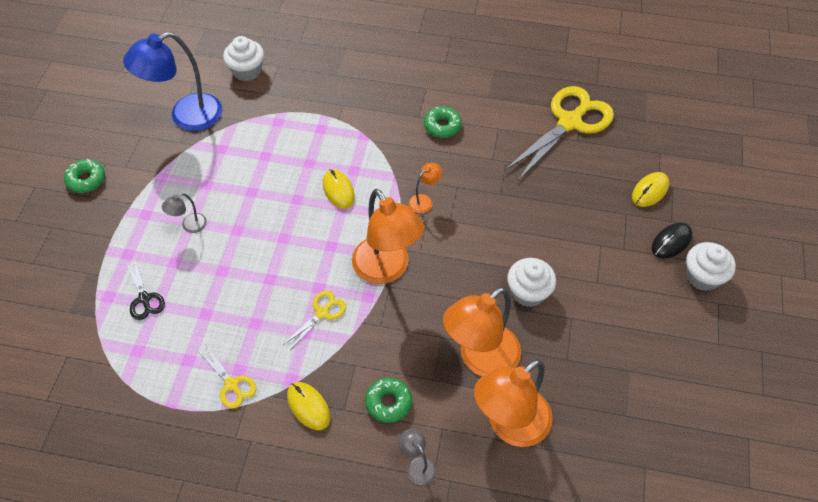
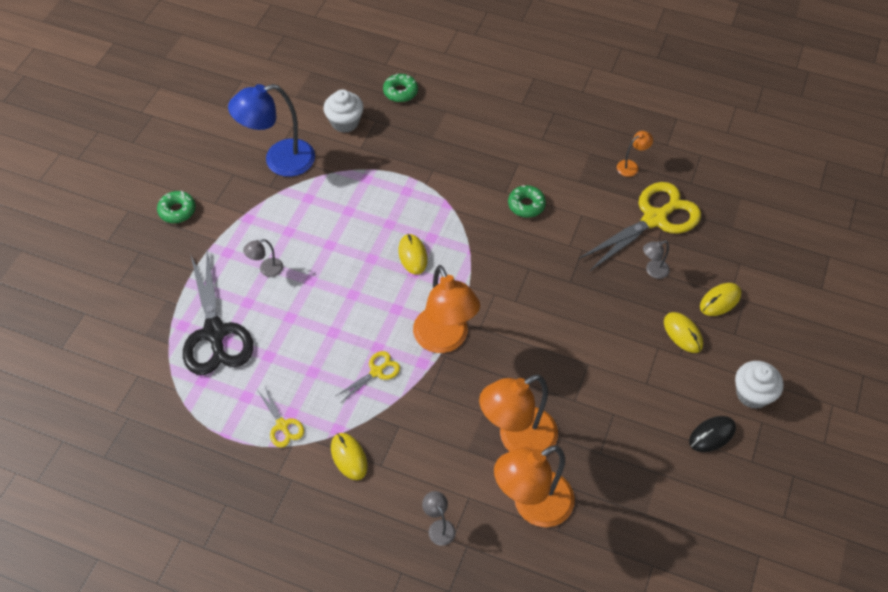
camera: 10 degrees right, 0 degrees up
(144, 299) = (215, 333): black scissors -> black scissors, size x2.14
(388, 402) = (423, 465): green donut -> green donut (400, 92)
(424, 200) = (494, 278): orange lamp -> orange lamp (631, 166)
(528, 292) = (576, 383): white cupcake -> none
(579, 172) = (653, 271): none -> grey lamp
(621, 228) = (683, 333): none -> yellow mouse
(671, 242) = (729, 355): black mouse -> black mouse (712, 435)

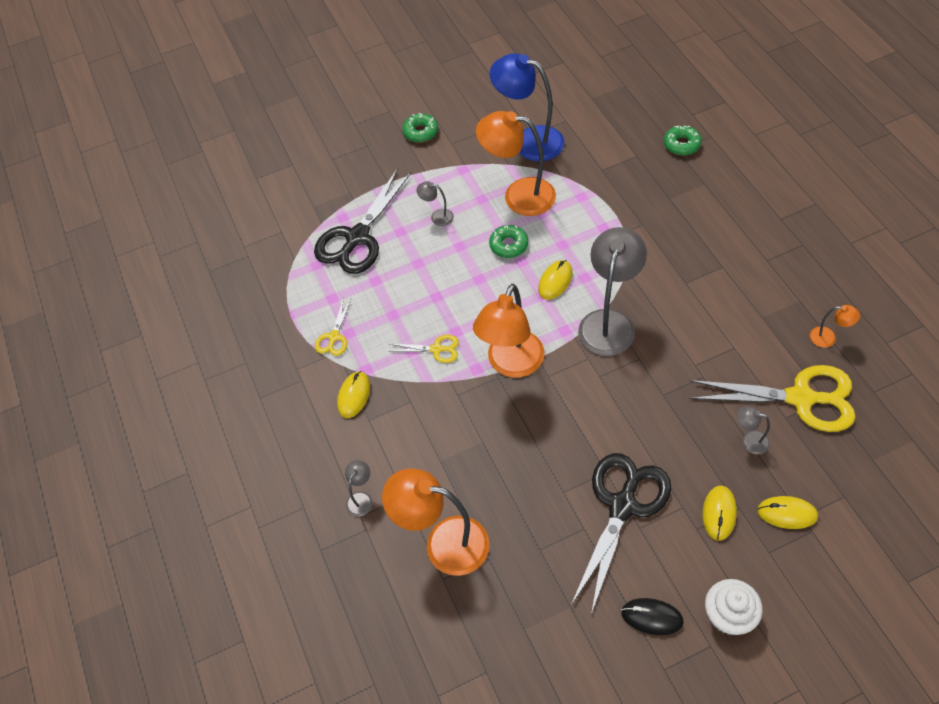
camera: 50 degrees right, 0 degrees up
(345, 122) = (610, 141): white cupcake -> none
(482, 257) = (609, 322): none -> grey lamp
(517, 439) = (486, 484): orange lamp -> orange lamp (518, 195)
(526, 205) = (692, 305): green donut -> green donut (508, 245)
(621, 378) = (622, 506): none -> black scissors

